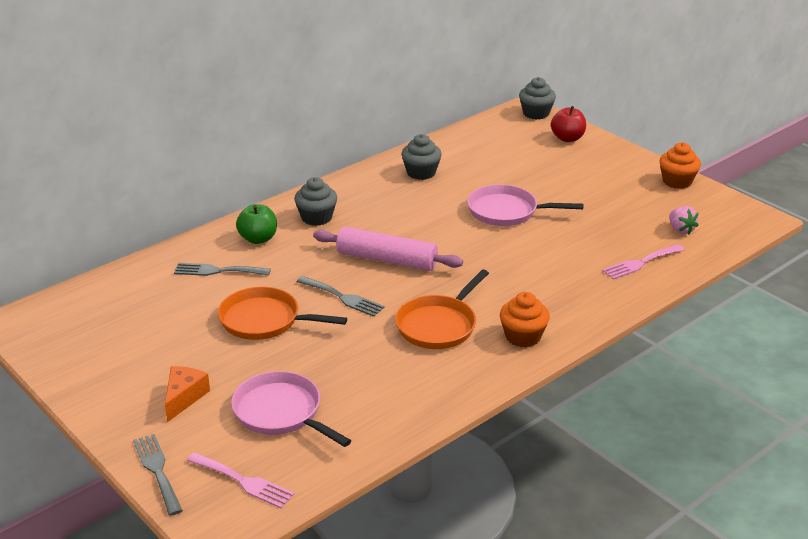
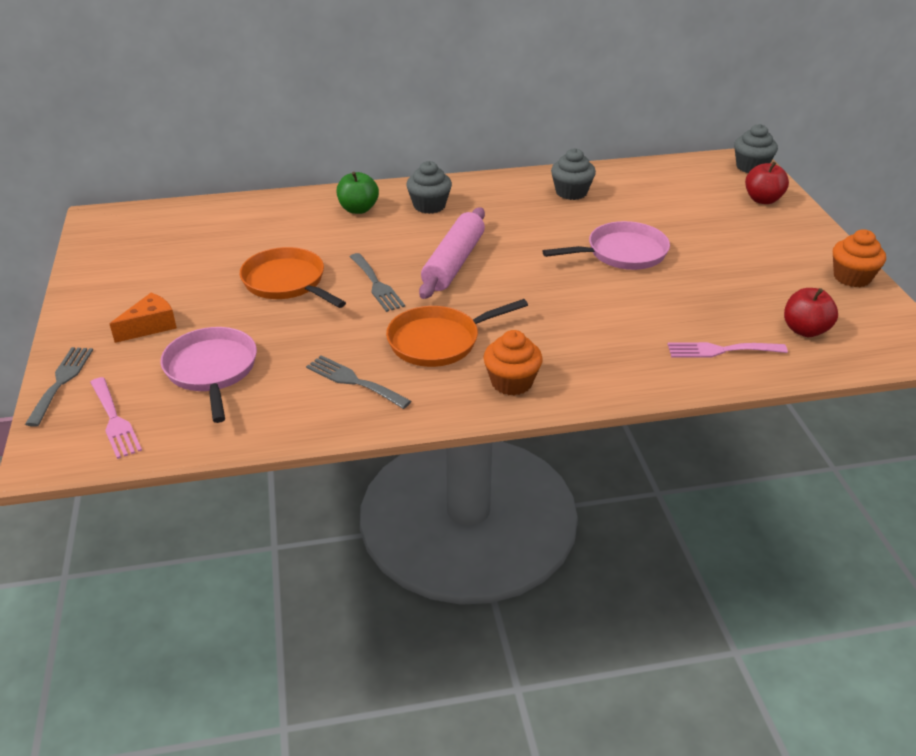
camera: 30 degrees right, 5 degrees up
(217, 271) = (295, 226): grey fork -> grey fork (354, 381)
(387, 259) = (454, 263): pink rolling pin -> pink rolling pin turned 60 degrees clockwise
(507, 211) = (622, 253): pink pan -> pink pan turned 120 degrees clockwise
(680, 230) = (805, 330): pink strawberry -> red apple

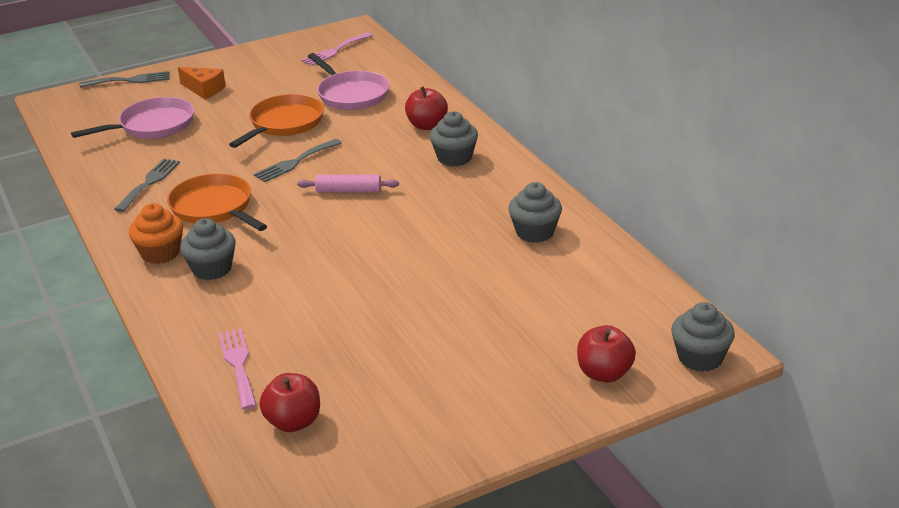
camera: 75 degrees right, 5 degrees down
(114, 420) = (89, 109): pink fork -> pink fork (335, 51)
(358, 209) = (427, 125): green apple -> red apple
(454, 263) = (348, 191): pink rolling pin -> pink rolling pin, size x0.58
(557, 352) = (212, 269): none -> grey cupcake
(622, 253) = (411, 282): pink pan -> pink pan (351, 94)
(852, 277) = (429, 458): orange cupcake -> none

